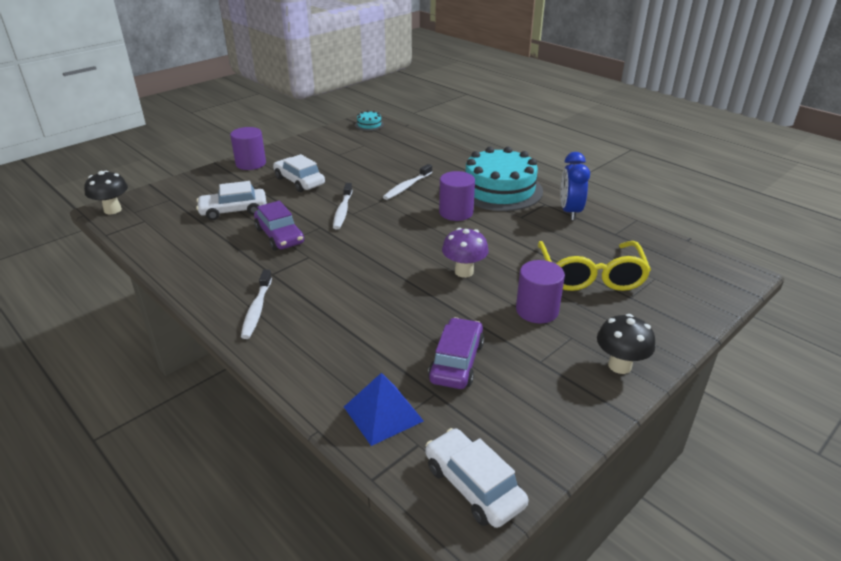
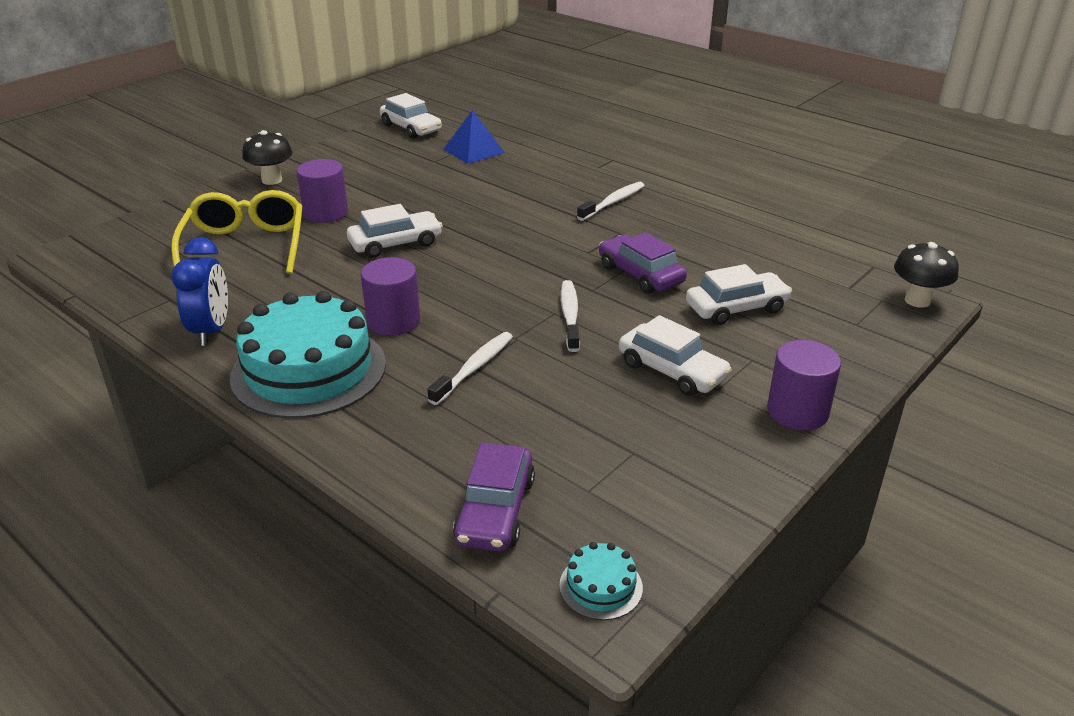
camera: 175 degrees right, 0 degrees up
(257, 310) = (613, 202): white toothbrush -> white toothbrush turned 45 degrees clockwise
(456, 362) = (414, 177): purple car -> purple car (495, 510)
(464, 272) = (395, 244): purple mushroom -> white car

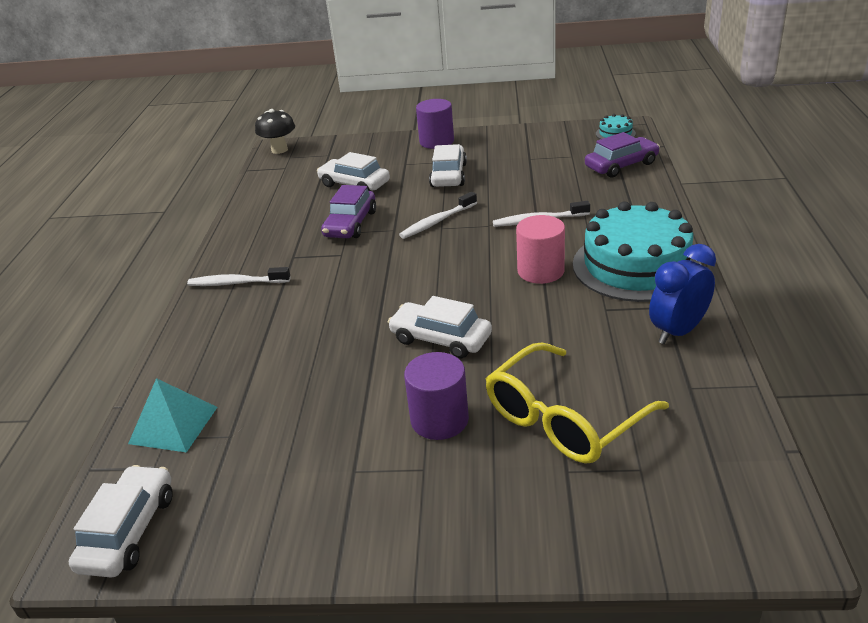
camera: 125 degrees left, 0 degrees up
(272, 180) = (416, 531): black mushroom -> none
(393, 321) = (540, 271): purple cylinder -> pink cylinder
(474, 151) = (173, 425): blue pyramid -> turquoise pyramid

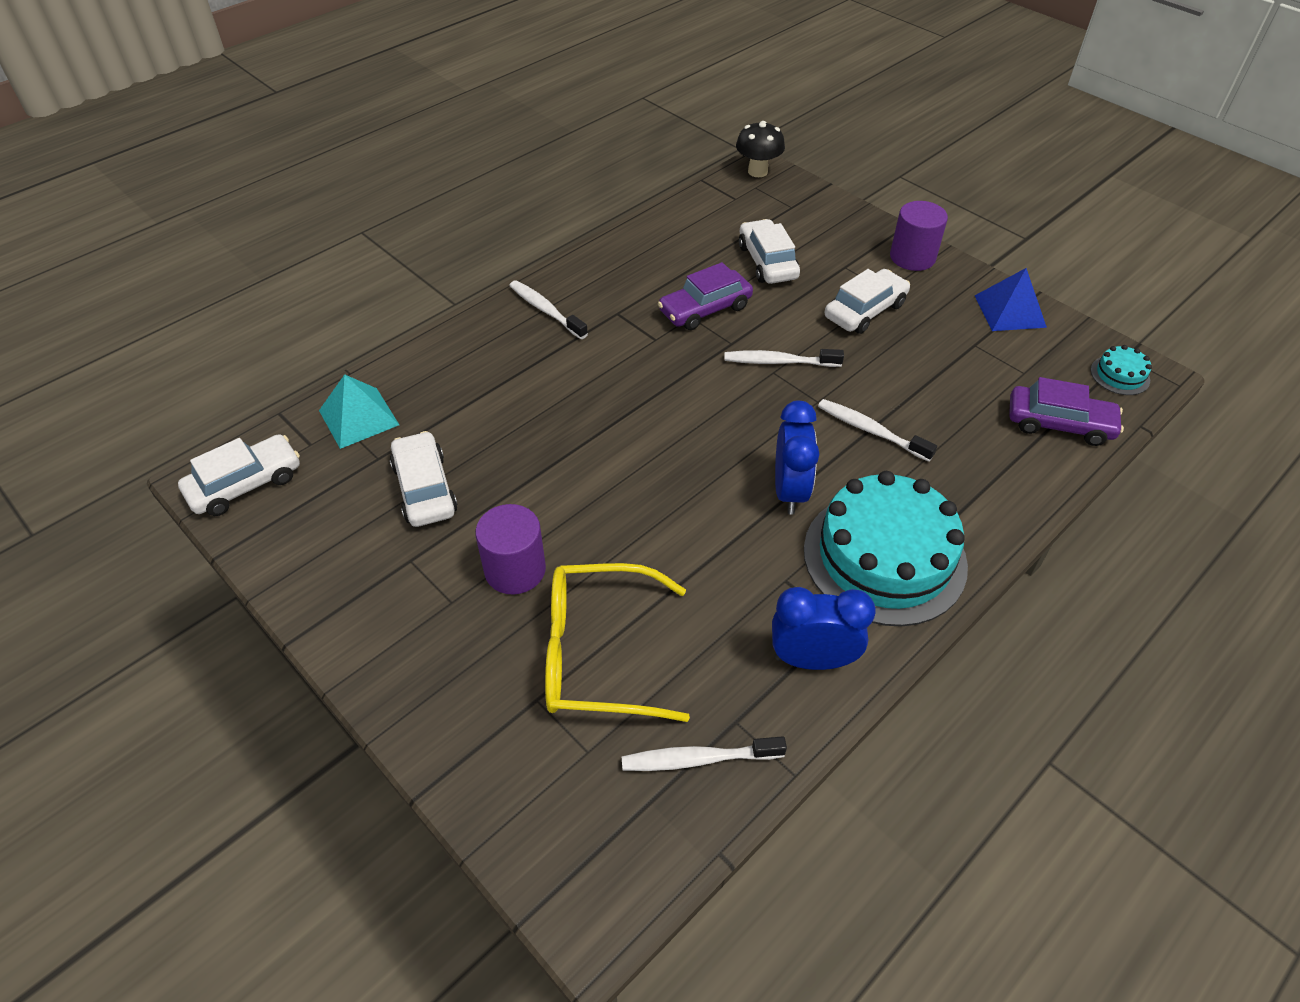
camera: 40 degrees right, 15 degrees up
(440, 339) = (615, 493): white car -> white car (425, 489)
(524, 137) = (1010, 311): none -> blue pyramid
(540, 271) = (789, 491): pink cylinder -> blue clock
(702, 420) = (698, 759): none -> white toothbrush

